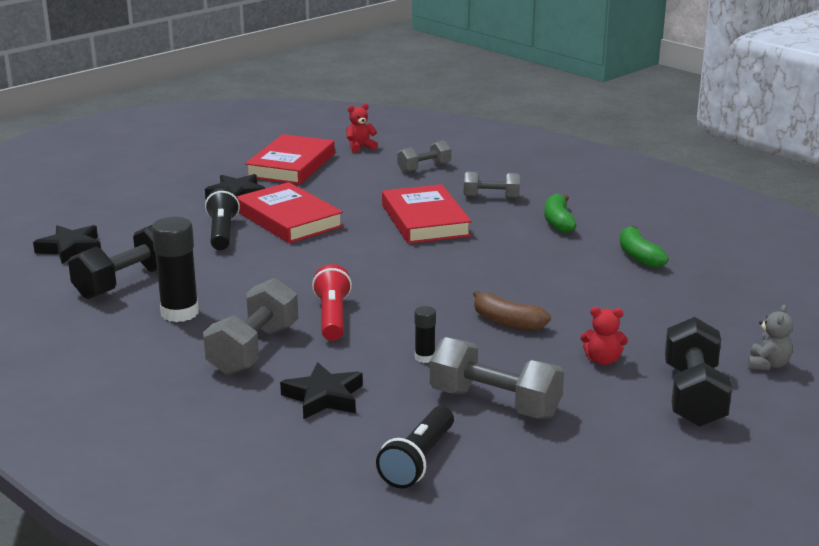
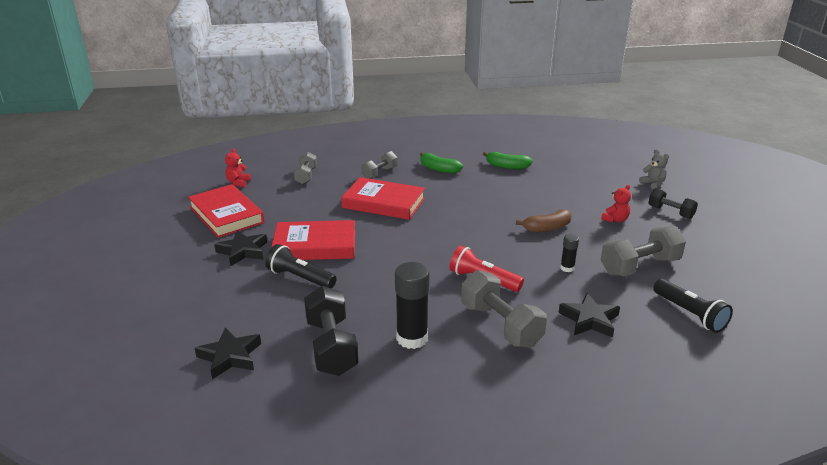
camera: 55 degrees left, 5 degrees up
(693, 396) = (670, 212): black dumbbell -> black dumbbell, size x0.61

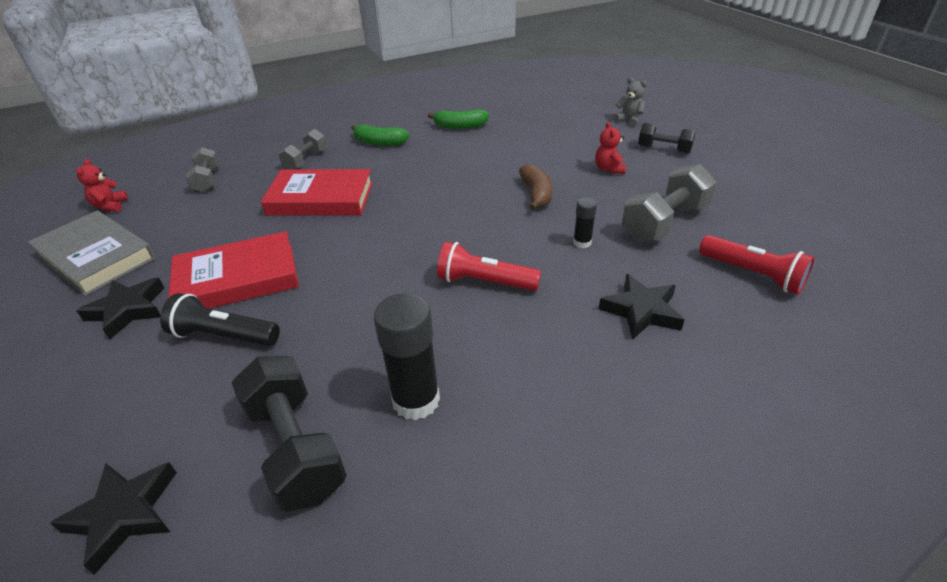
camera: 15 degrees left, 10 degrees up
(226, 215) = (96, 257): red book -> grey book
(500, 325) = (532, 347): grey dumbbell -> none
(547, 228) = (536, 194): brown banana -> brown banana turned 60 degrees counterclockwise
(615, 219) = (609, 169): red teddy bear -> red teddy bear turned 150 degrees clockwise
(689, 314) = (752, 274): black flashlight -> red flashlight

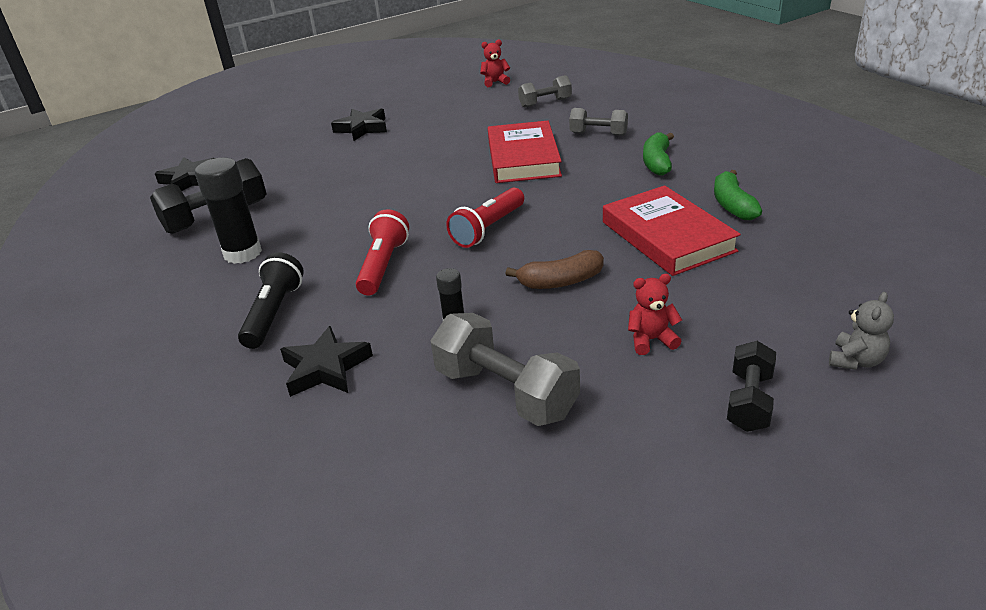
camera: 85 degrees right, 5 degrees down
(96, 257) = (425, 100): grey book -> none
(224, 336) = (329, 167): black flashlight -> black flashlight (274, 313)
(237, 278) = (396, 154): red book -> red book (667, 236)
(752, 274) = (385, 470): red flashlight -> red flashlight (488, 228)

